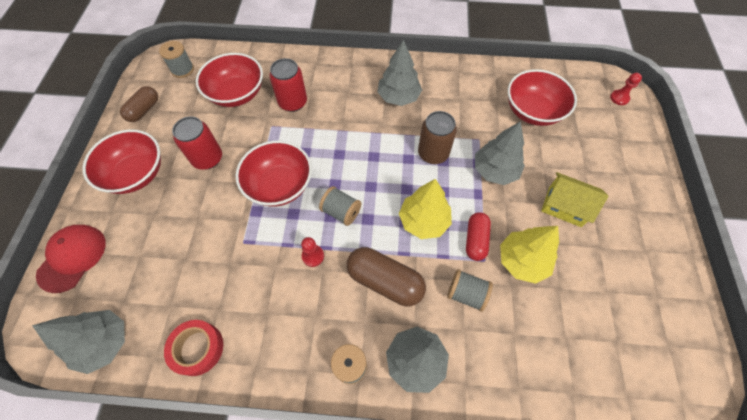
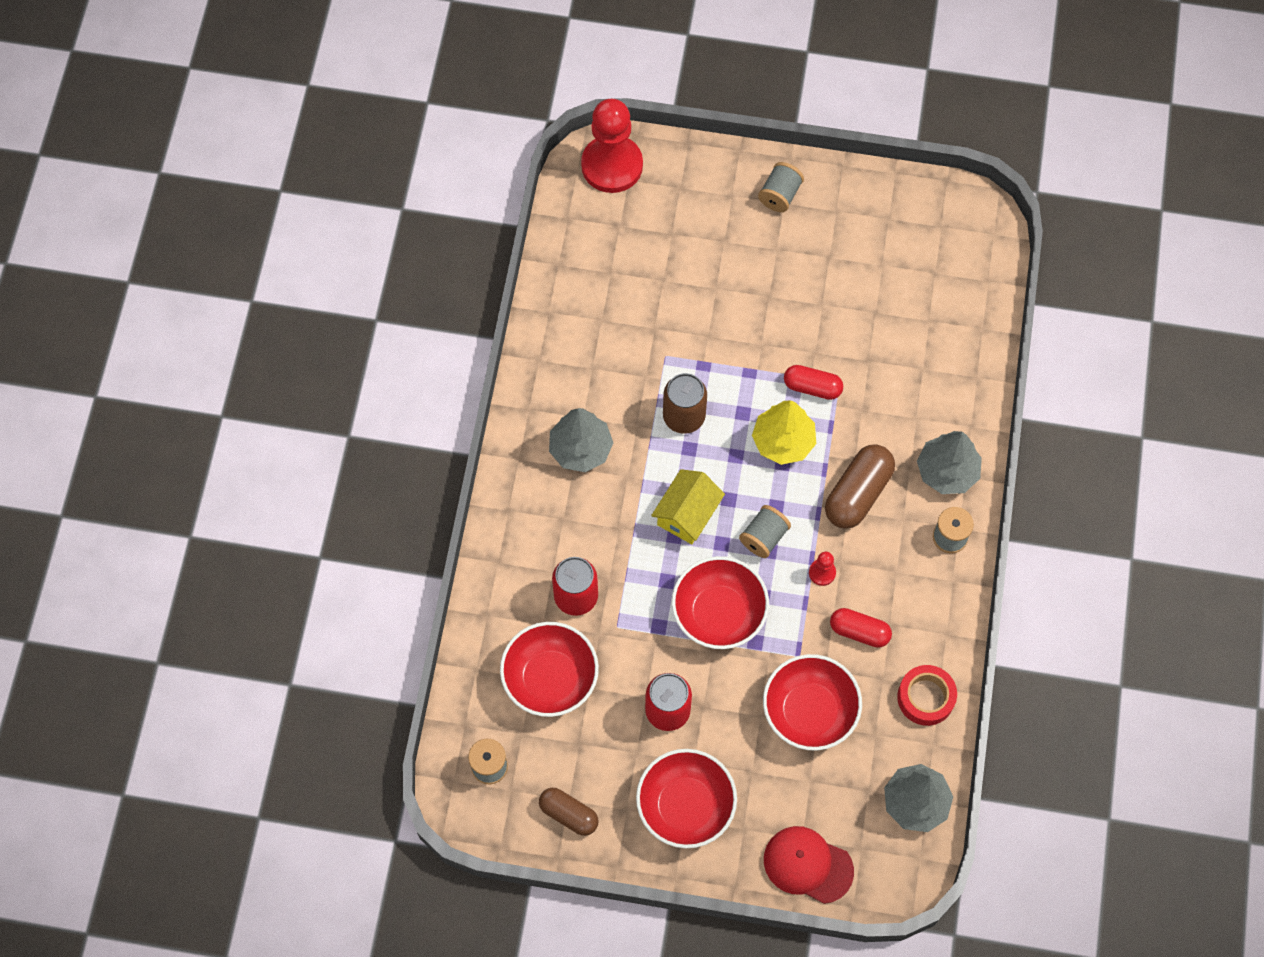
camera: 85 degrees left, 5 degrees up
(261, 288) = (859, 631): none -> red capsule
(466, 294) = (877, 409): grey spool -> grey spool (780, 195)
(495, 171) = (717, 346): grey tree -> none
(522, 261) = (841, 343): yellow tree -> none
(532, 111) = (624, 279): red bowl -> red bowl (809, 711)
(564, 206) = (774, 279): yellow house -> yellow house (687, 514)
(619, 98) = (612, 165): red pawn -> red pawn, size x2.46

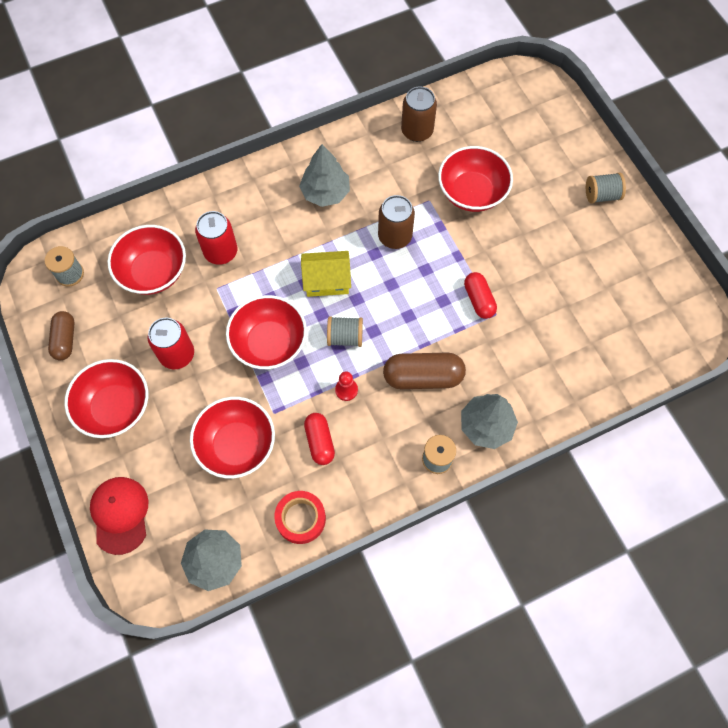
camera: 55 degrees right, 0 degrees up
(572, 311) = (417, 131): none -> brown can
(612, 165) = (535, 91): red pawn -> none
(687, 309) = (472, 192): none -> red bowl
(783, 441) = (424, 306): yellow tree -> none

